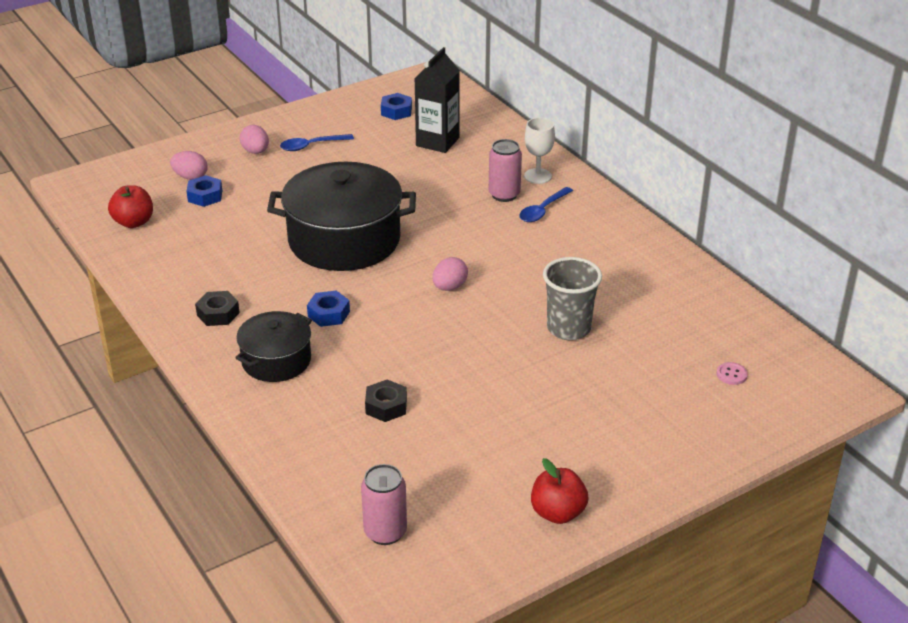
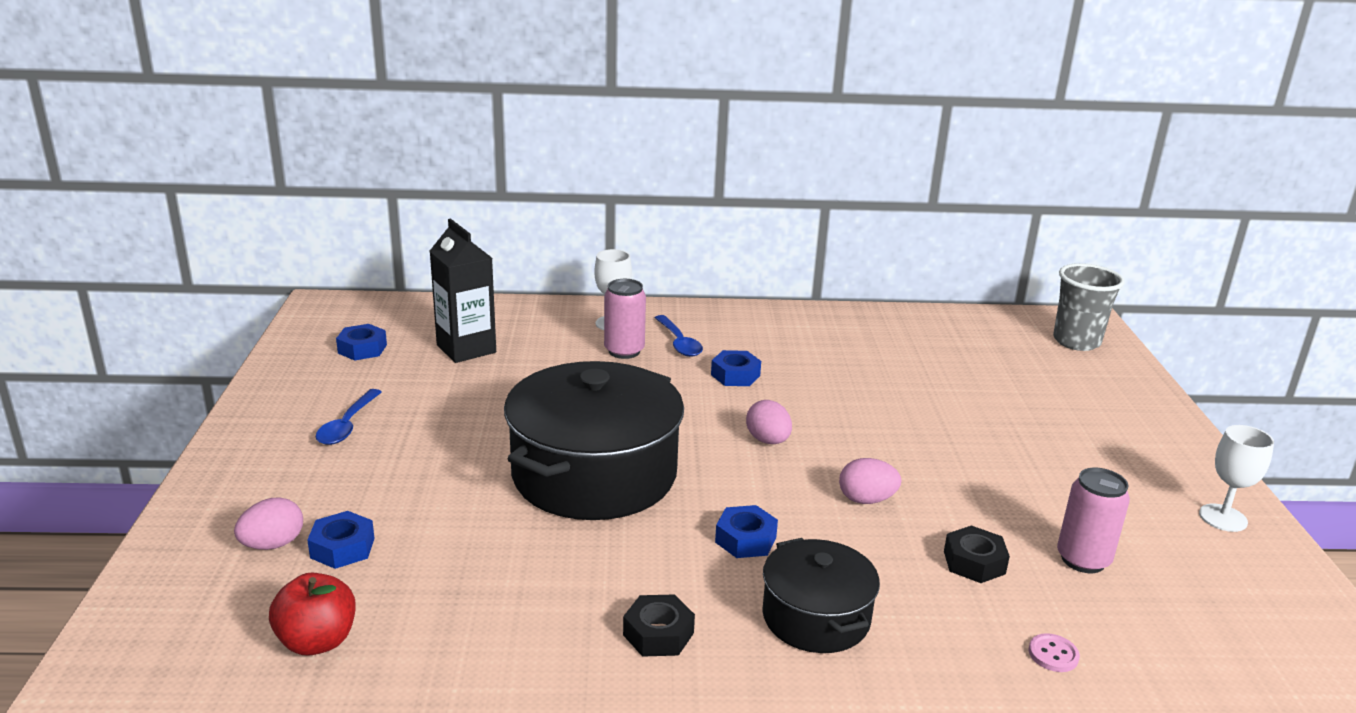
camera: 60 degrees left, 10 degrees down
(255, 151) = (294, 469): pink egg -> pink egg (866, 500)
(385, 532) = (1229, 648): pink can -> pink can (1083, 560)
(523, 247) = (735, 375): none -> blue nut
(557, 513) = (1223, 518): red apple -> white goblet
(568, 328) = (905, 403): grey cup -> grey cup (1076, 341)
(731, 374) = (1037, 356): pink button -> pink button (1053, 654)

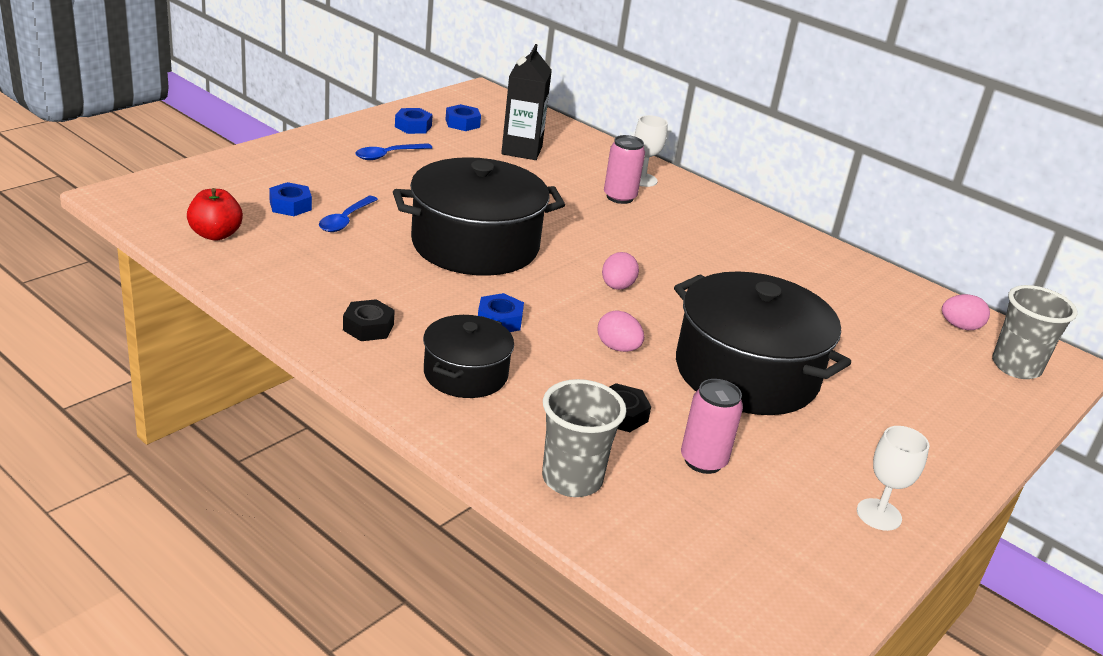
camera: 40 degrees right, 5 degrees up
(273, 544) = (263, 187): pink egg -> pink egg (960, 327)
(679, 342) = (667, 210): blue spoon -> blue spoon (345, 220)
(735, 375) = (669, 245): blue nut -> blue nut (413, 126)
(972, 458) = (746, 373): none -> black pot
(1053, 654) = (572, 479): pink button -> grey cup

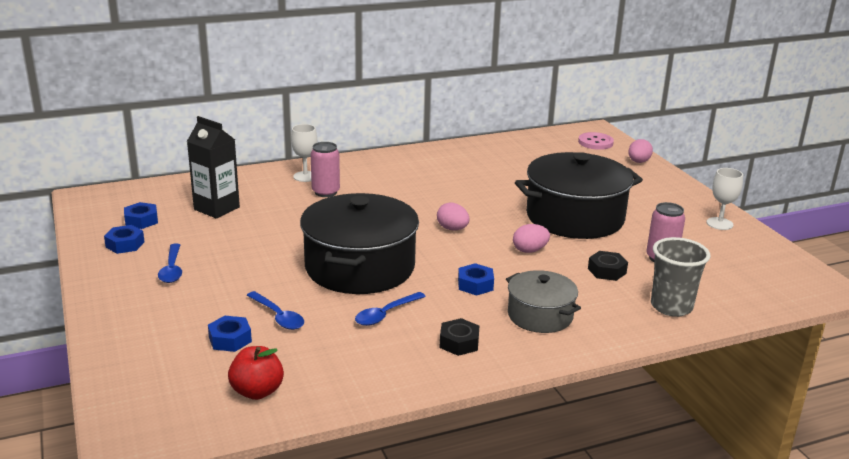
camera: 60 degrees left, 5 degrees down
(393, 275) = (386, 314): none -> blue spoon
(465, 374) = (540, 315): black pot -> grey pot
(960, 327) = (550, 142): pink egg -> pink egg (638, 162)
(1016, 367) = (595, 142): grey cup -> pink button

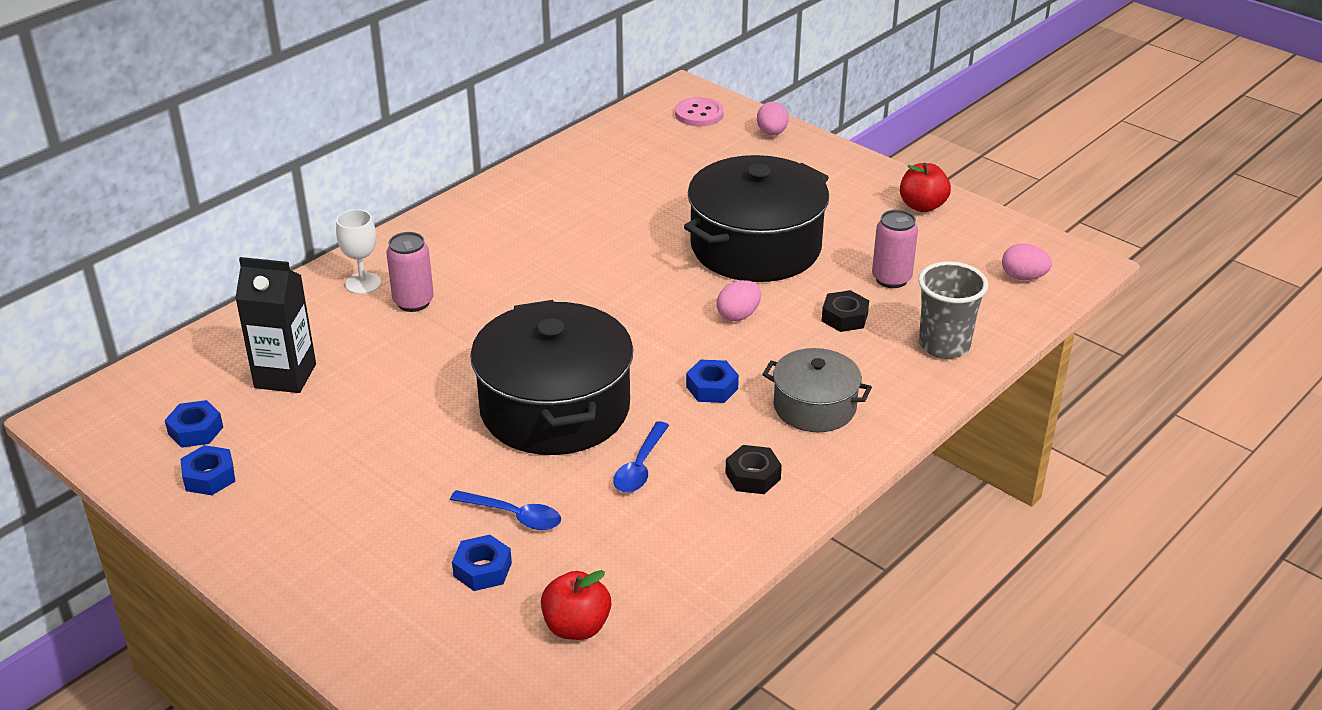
camera: 25 degrees left, 10 degrees up
(172, 269) = (313, 494): blue spoon -> none
(452, 229) = (623, 311): pink egg -> pink egg (1023, 277)
(719, 223) = (922, 206): white goblet -> red apple

